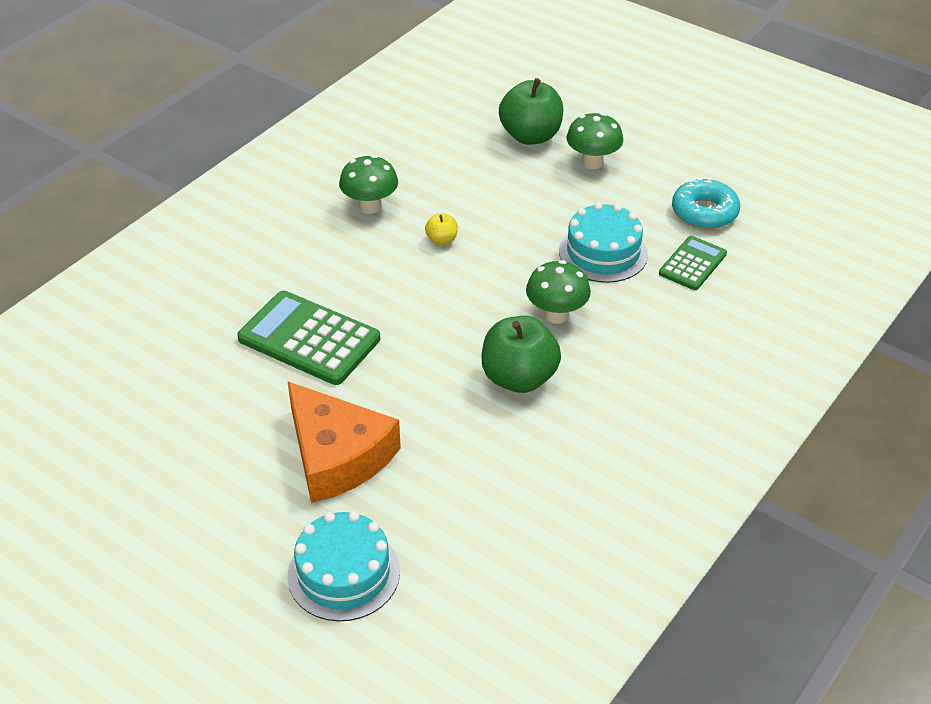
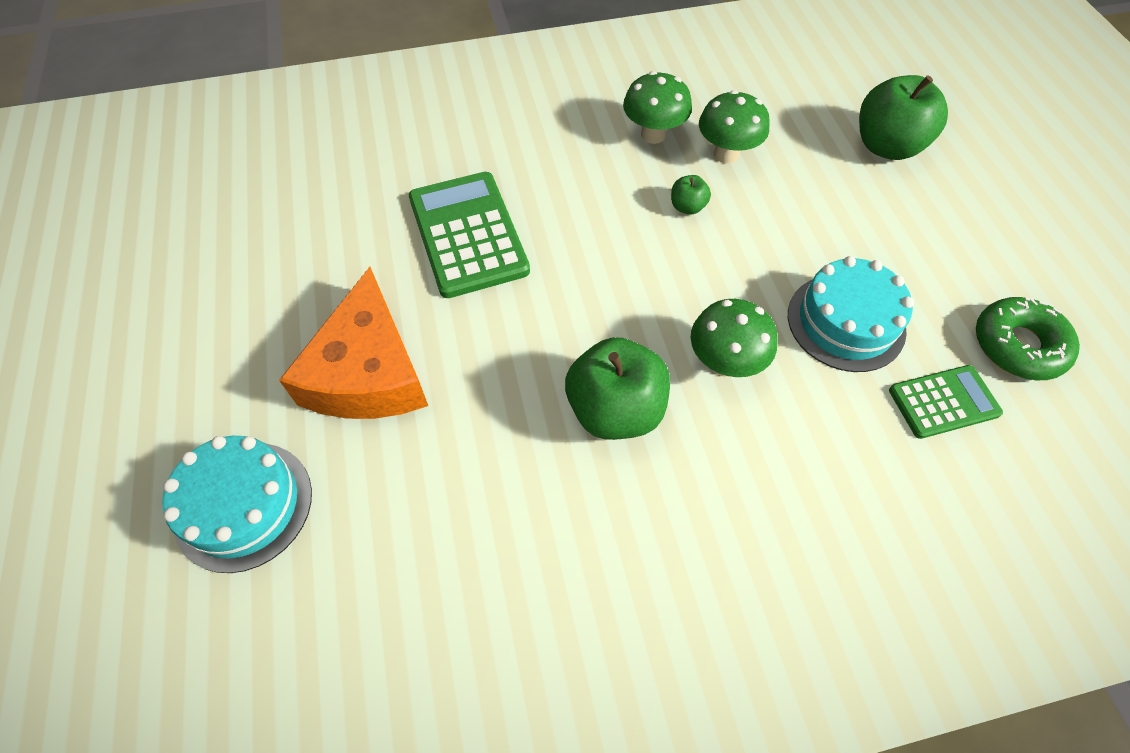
camera: 40 degrees right, 15 degrees up
(442, 240) = (687, 207): yellow apple -> green apple
(592, 162) = (930, 211): green mushroom -> green mushroom (726, 154)
(704, 212) = (1018, 345): turquoise donut -> green donut

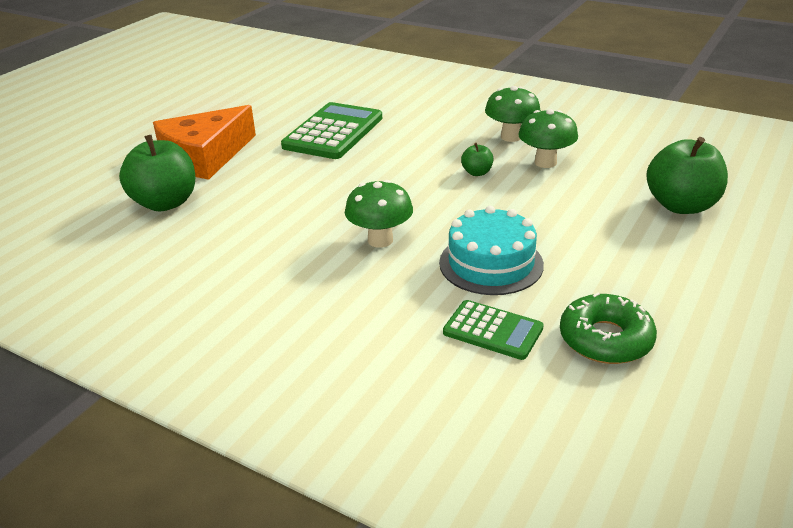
camera: 45 degrees right, 25 degrees down
(243, 505) = (88, 171): turquoise cake -> none
(615, 410) = (288, 226): green apple -> green apple (165, 203)

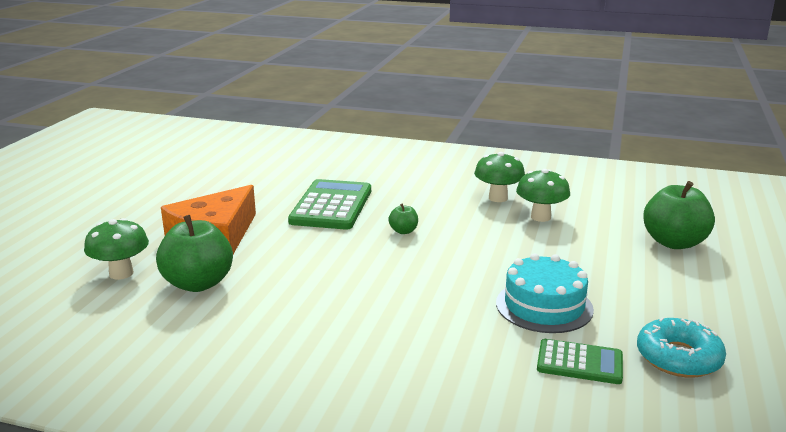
camera: 15 degrees left, 10 degrees down
(380, 240) = (432, 296): green mushroom -> green mushroom (121, 273)
(477, 172) = (486, 230): green apple -> green apple (403, 231)
(605, 339) = (678, 358): green donut -> turquoise donut

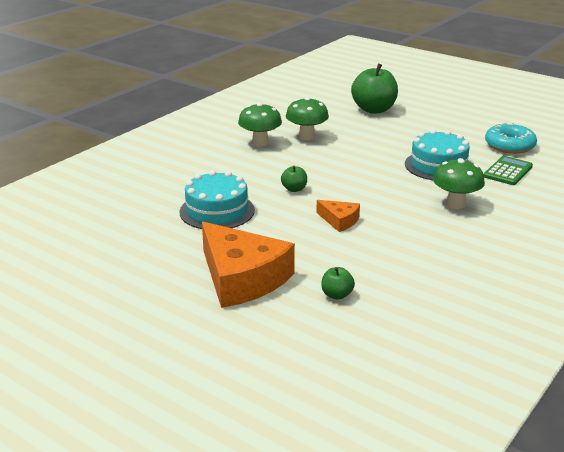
camera: 70 degrees left, 5 degrees up
(121, 273) = (291, 338): green mushroom -> green mushroom (455, 204)
(198, 283) = (337, 295): green apple -> green apple, size x0.47
(331, 206) = (217, 211): green calculator -> turquoise cake
(349, 264) = (339, 220): none -> orange cheese

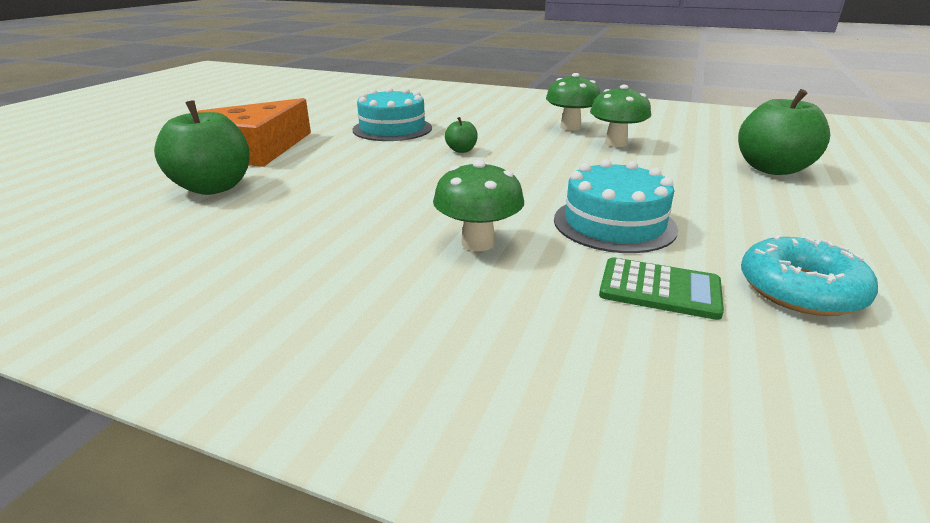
camera: 75 degrees right, 0 degrees up
(337, 295) = (213, 187): green apple -> green apple, size x2.15
(339, 220) = (390, 176): orange cheese -> none

